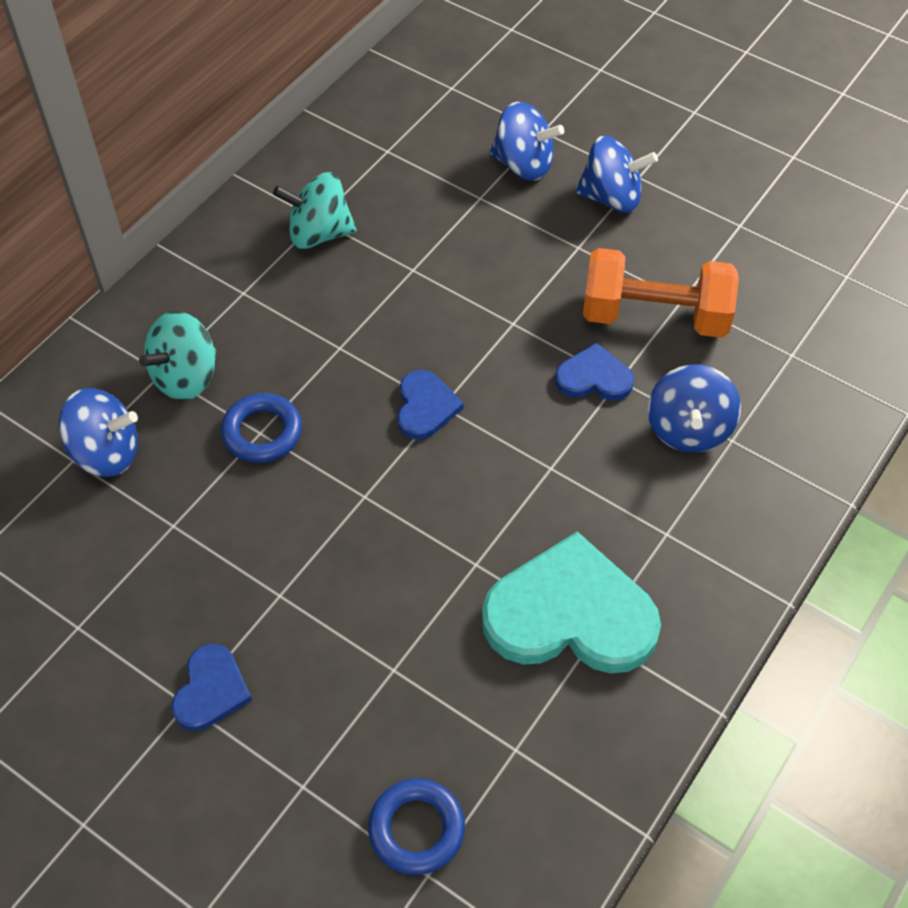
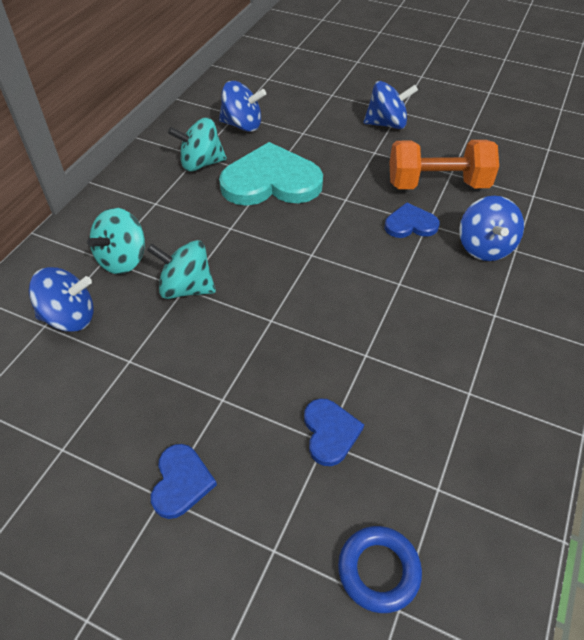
camera: 10 degrees left, 5 degrees down
(262, 432) = (186, 288): blue ring -> turquoise spinning top
(425, 407) = (300, 256): blue heart -> blue heart (330, 432)
(523, 165) = (325, 113): blue spinning top -> blue spinning top (242, 125)
(570, 614) = (446, 379): turquoise heart -> turquoise heart (271, 181)

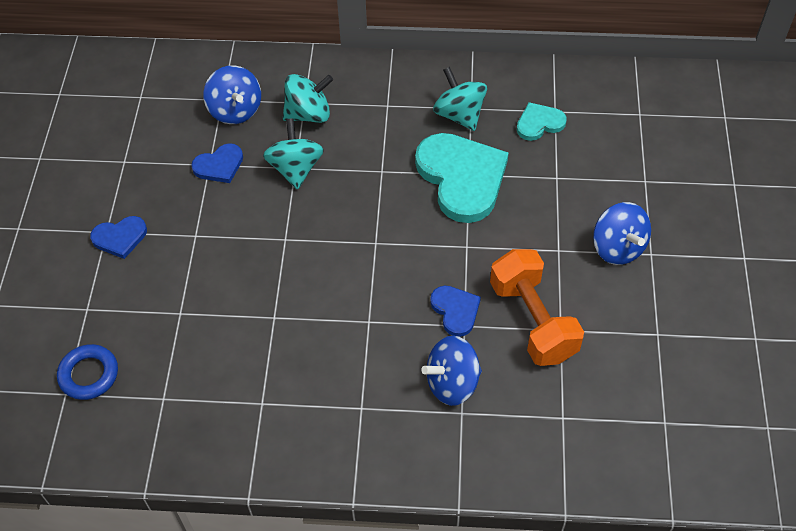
camera: 70 degrees right, 5 degrees up
(123, 259) = (309, 114): turquoise spinning top -> turquoise spinning top turned 150 degrees clockwise
(242, 125) = (539, 123): blue spinning top -> turquoise heart
(330, 432) = (189, 314): blue heart -> blue heart (219, 165)

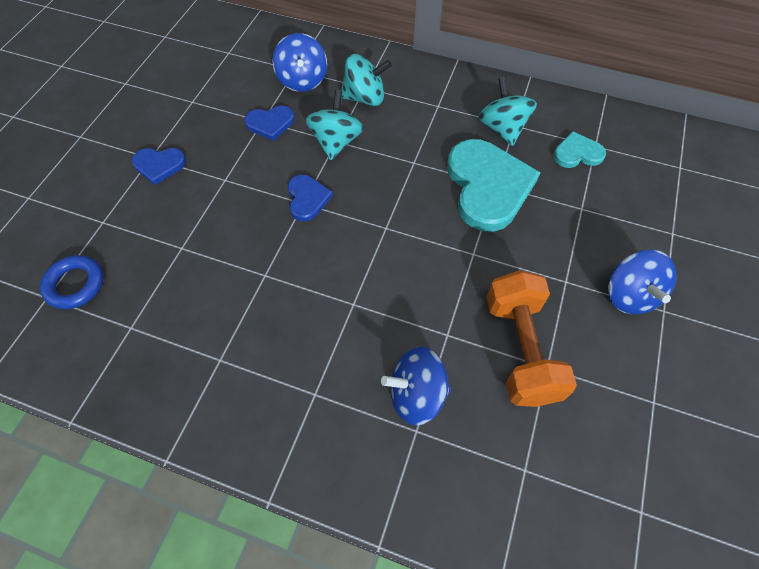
camera: 15 degrees right, 5 degrees up
(455, 311) = (443, 316): blue heart -> blue heart (307, 199)

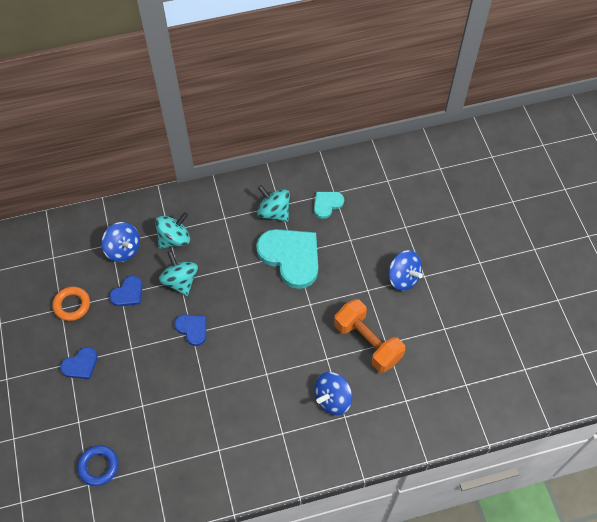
camera: 35 degrees left, 0 degrees up
(205, 104) = (72, 305): none -> orange ring

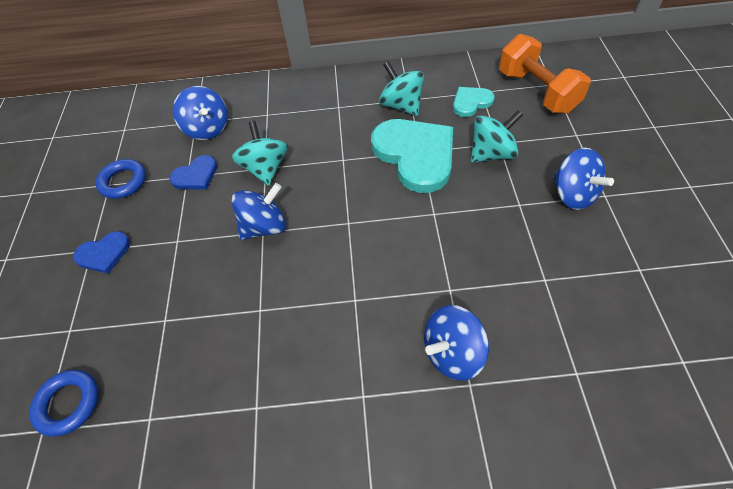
camera: 15 degrees right, 5 degrees down
(72, 305) = (123, 182): orange ring -> blue ring
(174, 239) = (272, 123): turquoise spinning top -> turquoise spinning top (491, 153)
(192, 329) = (264, 227): blue heart -> blue spinning top
(367, 342) = (515, 275): orange dumbbell -> orange dumbbell (536, 91)

